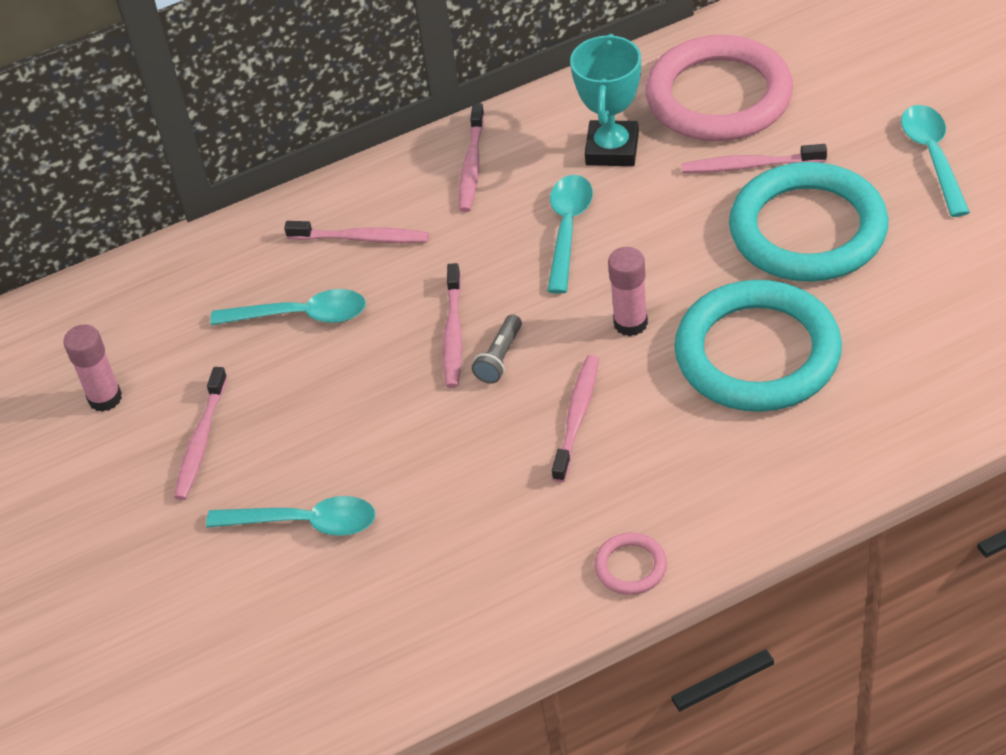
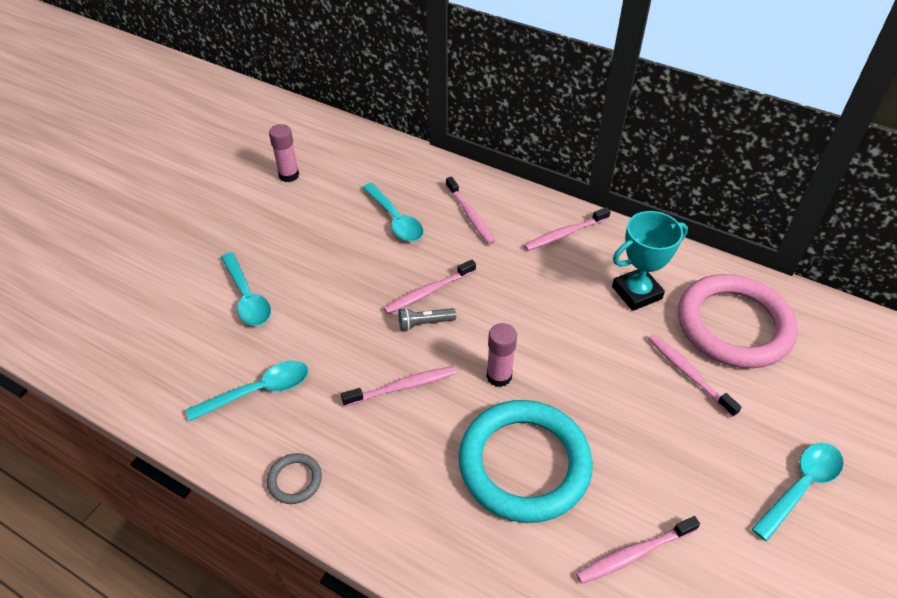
camera: 50 degrees right, 0 degrees up
(201, 441) = (281, 225): pink toothbrush -> pink toothbrush (634, 554)
(567, 229) = (551, 304): turquoise spoon -> turquoise spoon (258, 391)
(630, 567) = (295, 480): pink ring -> grey ring
(808, 230) = (660, 438): turquoise ring -> none

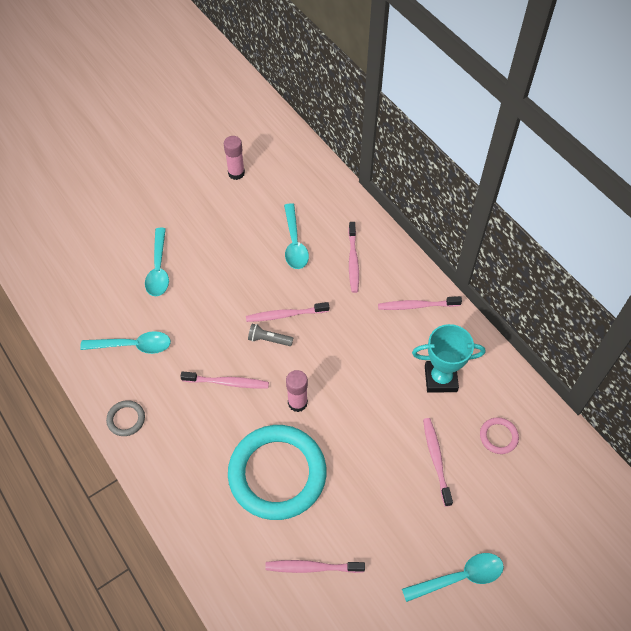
camera: 25 degrees right, 10 degrees up
(733, 325) = (498, 436): pink ring -> pink ring, size x0.40

